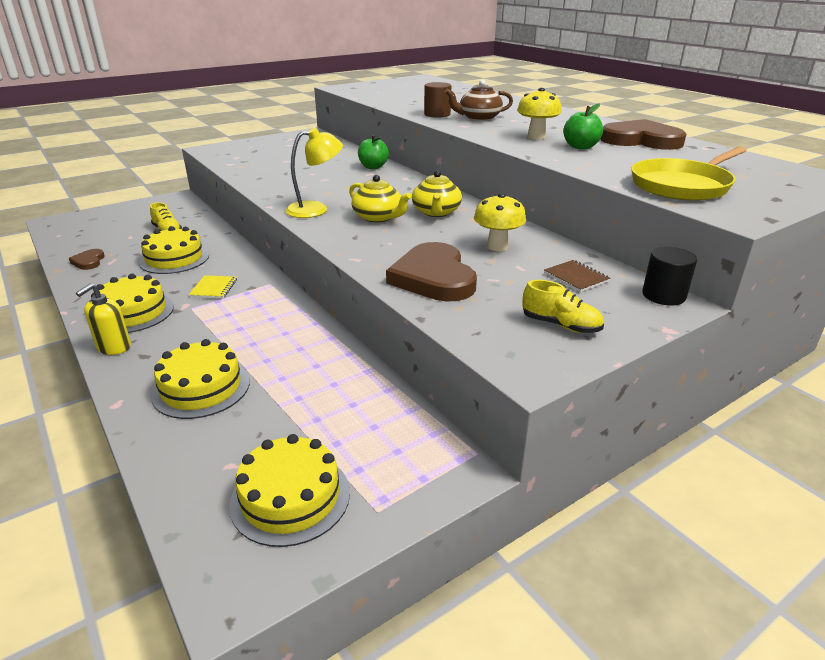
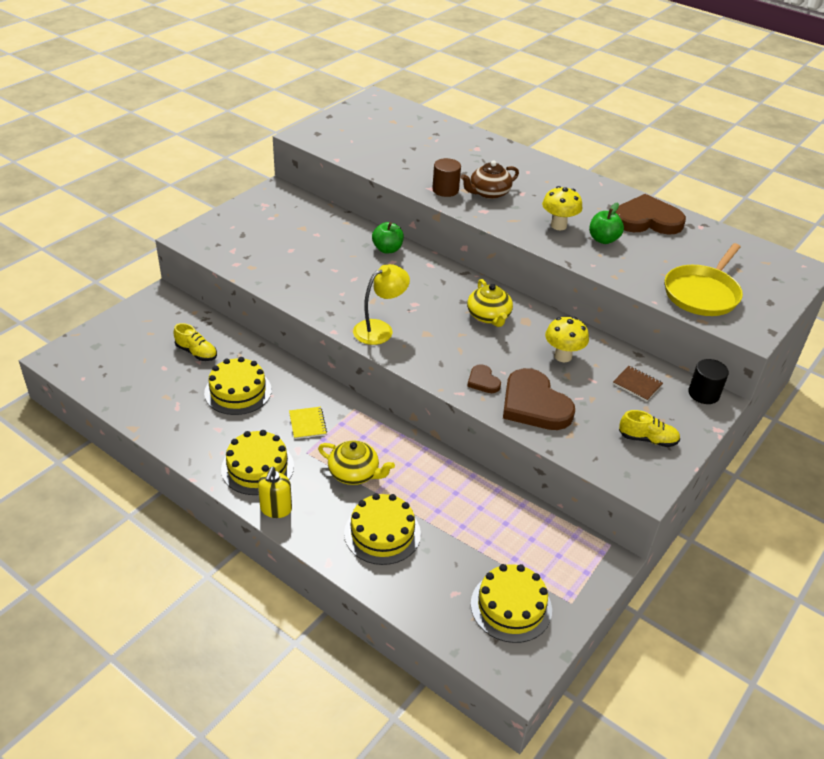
camera: 20 degrees left, 10 degrees up
(88, 261) = (154, 410): brown heart -> brown heart (483, 381)
(378, 217) = (443, 332): yellow teapot -> yellow teapot (354, 473)

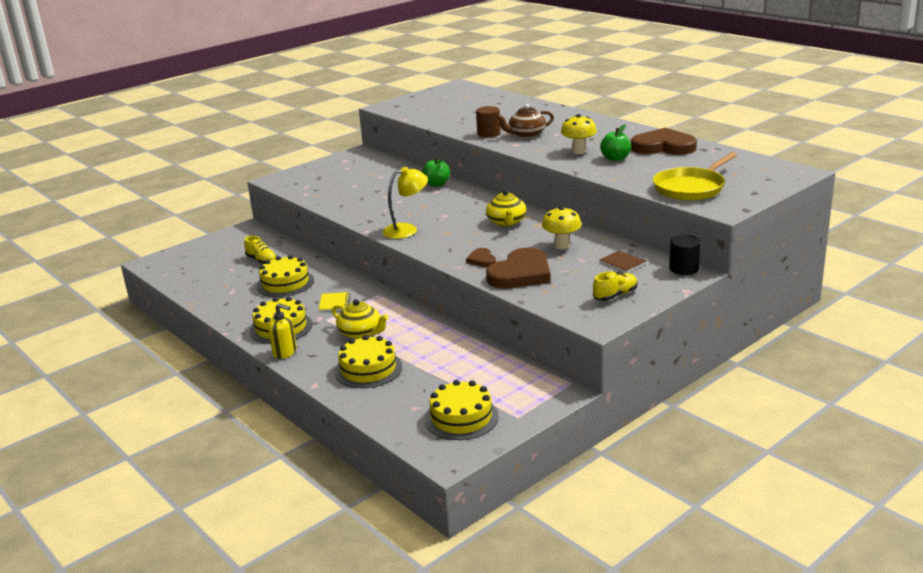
camera: 15 degrees right, 15 degrees down
(276, 509) = (285, 352): yellow soap dispenser -> yellow soap dispenser turned 90 degrees counterclockwise
(534, 404) = (521, 273): brown heart -> brown heart turned 120 degrees counterclockwise
(647, 439) = (615, 295): yellow shoe -> yellow shoe turned 60 degrees counterclockwise

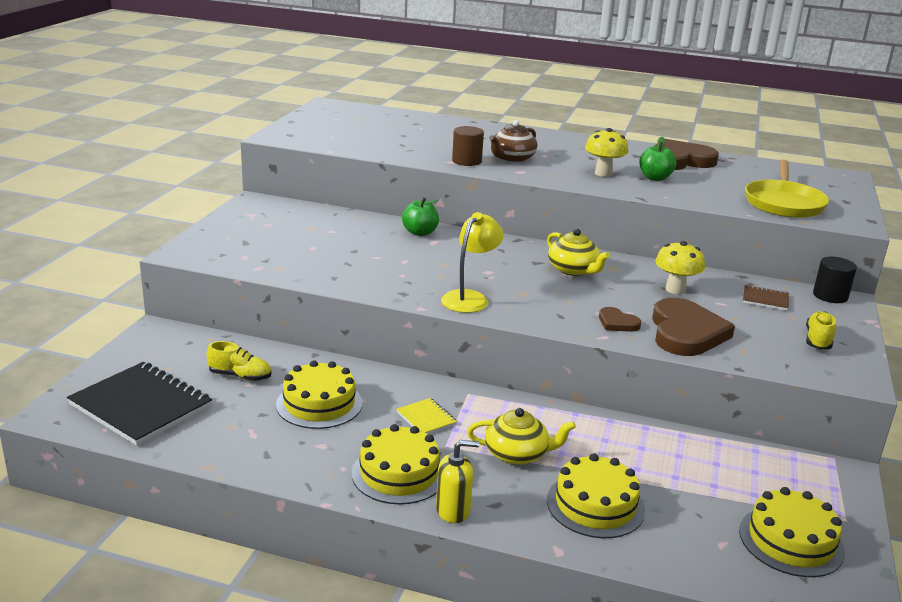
camera: 35 degrees left, 0 degrees up
(194, 266) = (141, 406): none -> black notebook

